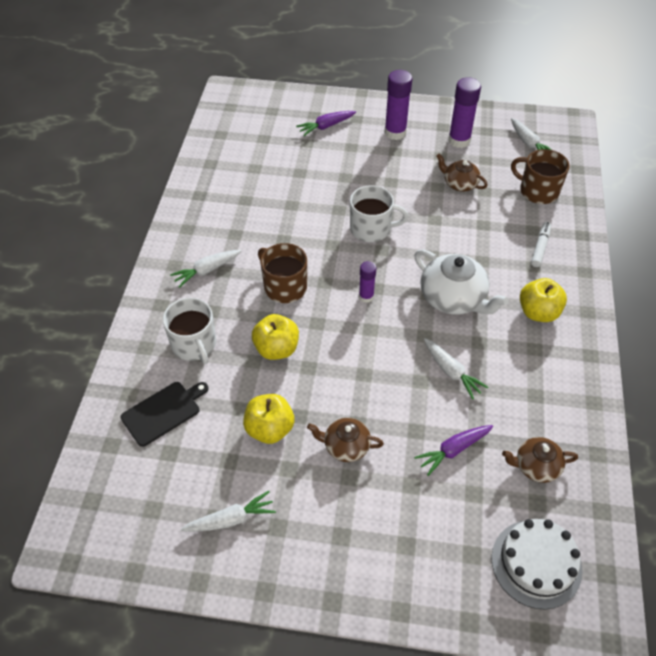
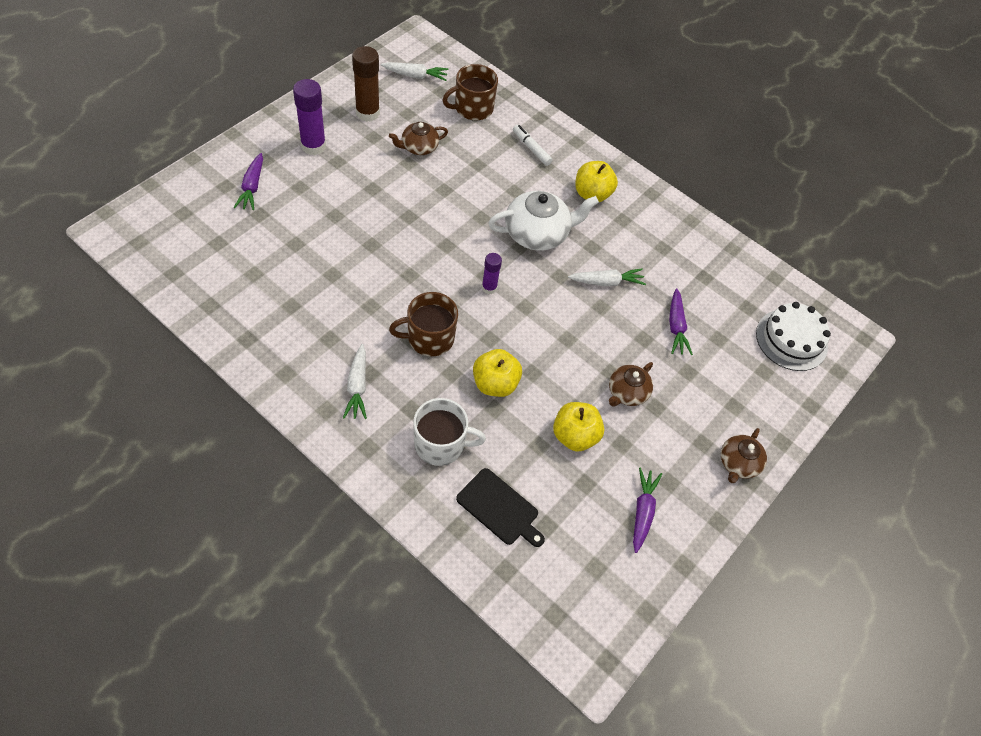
camera: 65 degrees left, 5 degrees up
(163, 412) = (499, 508): black cutting board -> black cutting board turned 135 degrees clockwise
(231, 519) = (642, 512): white carrot -> purple carrot
(371, 229) = (416, 237): white mug -> none
(459, 140) = (367, 113): purple glue stick -> brown glue stick
(536, 466) = (720, 288): brown teapot -> brown teapot (738, 463)

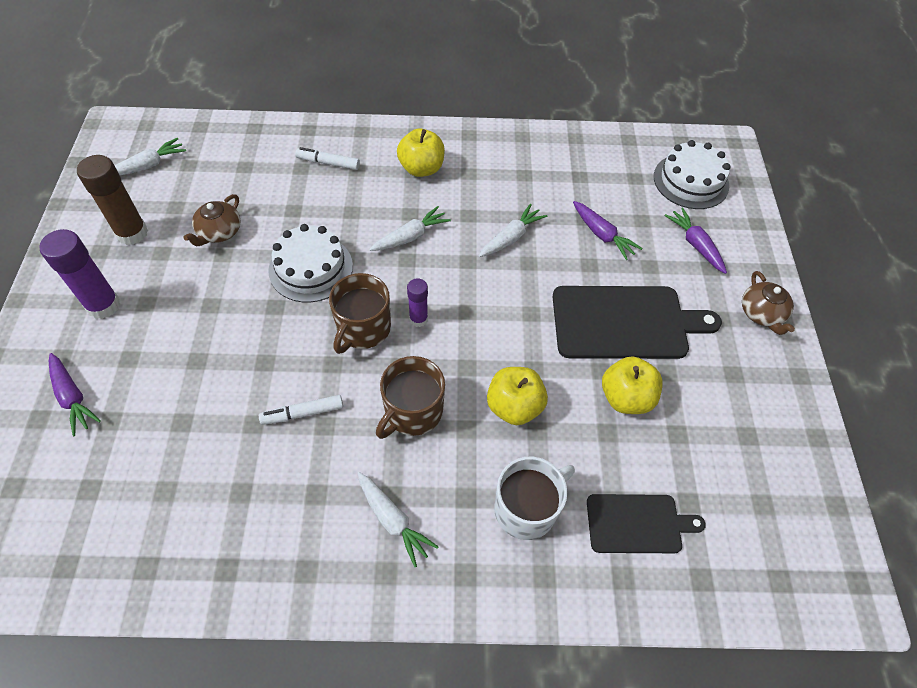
camera: 35 degrees left, 0 degrees up
(365, 289) = (302, 413): none -> white marker
(453, 208) = (311, 268): none -> white cake
(473, 108) = (236, 161): brown mug -> brown mug (363, 328)
(537, 233) = (410, 236): white teapot -> white carrot
(627, 392) = (625, 323): brown teapot -> black cutting board
(642, 512) = (743, 419): purple carrot -> purple carrot (695, 245)

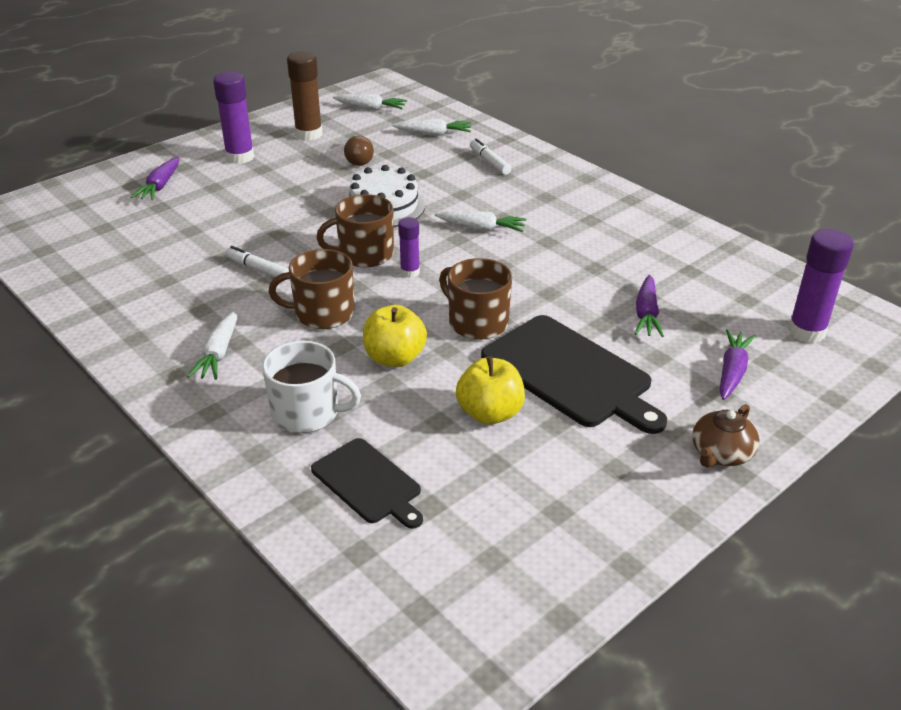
camera: 50 degrees right, 20 degrees down
(219, 232) = (358, 159): brown teapot -> brown light bulb
(421, 168) = (555, 198): yellow apple -> none
(511, 237) = (560, 271): white carrot -> white carrot (433, 134)
(521, 327) = (477, 322): none -> brown mug
(691, 181) = (806, 332): white cake -> purple glue stick

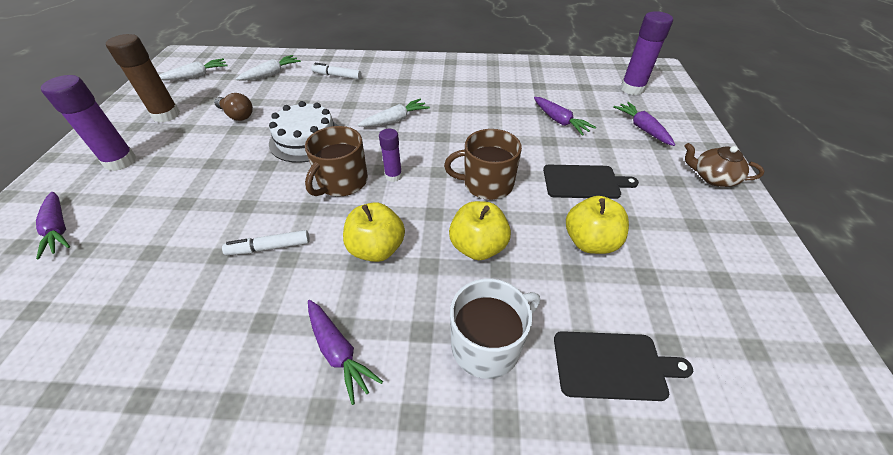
camera: 45 degrees left, 10 degrees up
(218, 353) = (338, 352): white carrot -> purple carrot
(323, 313) = (377, 249): brown mug -> yellow apple
(570, 374) = (584, 182): black cutting board -> black cutting board, size x0.59
(721, 453) = (713, 177): brown teapot -> brown teapot turned 120 degrees clockwise

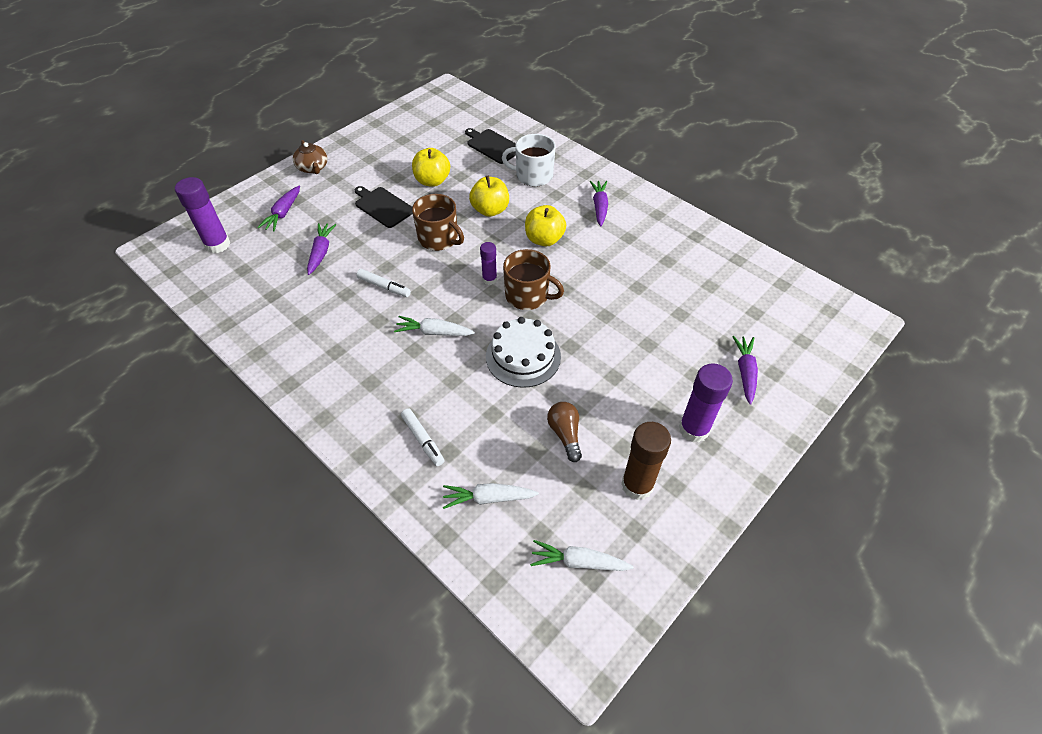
camera: 140 degrees left, 5 degrees up
(269, 247) = (605, 275): white marker -> white marker (384, 287)
(342, 182) = (528, 296): brown mug -> brown mug turned 45 degrees clockwise

